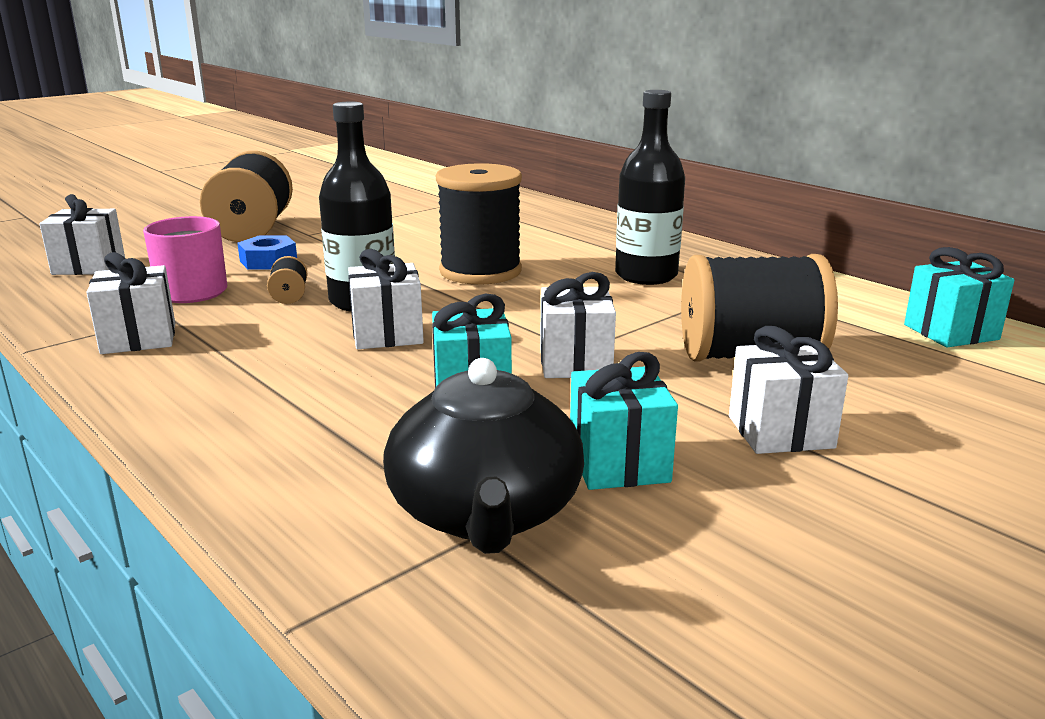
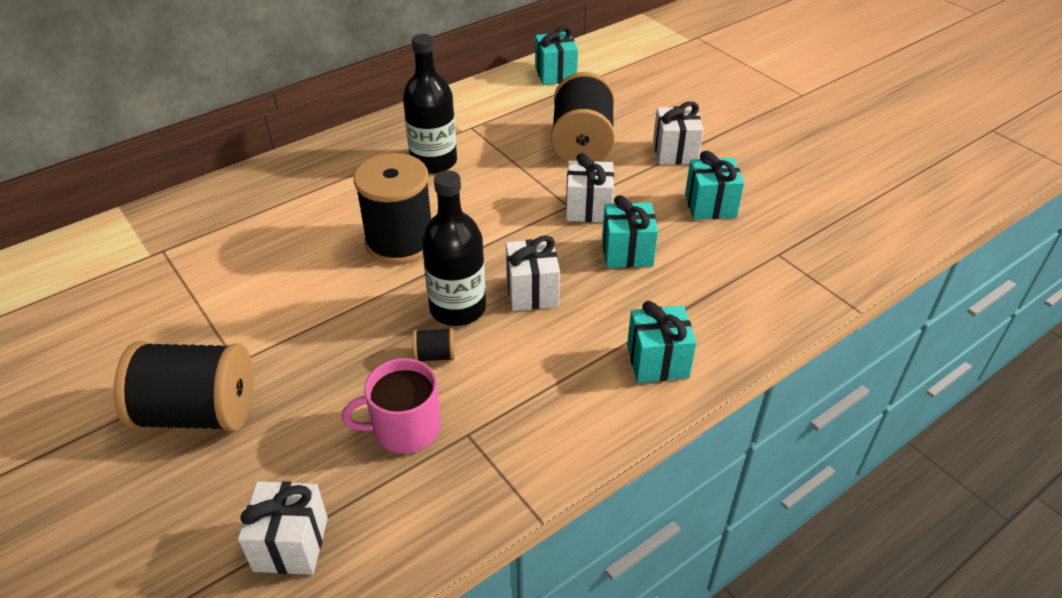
camera: 85 degrees left, 20 degrees up
(139, 338) = (522, 442): white gift -> none
(229, 411) = (657, 361): none -> turquoise gift
(268, 261) = (325, 383): blue nut -> none
(485, 512) = (760, 251): black teapot -> none

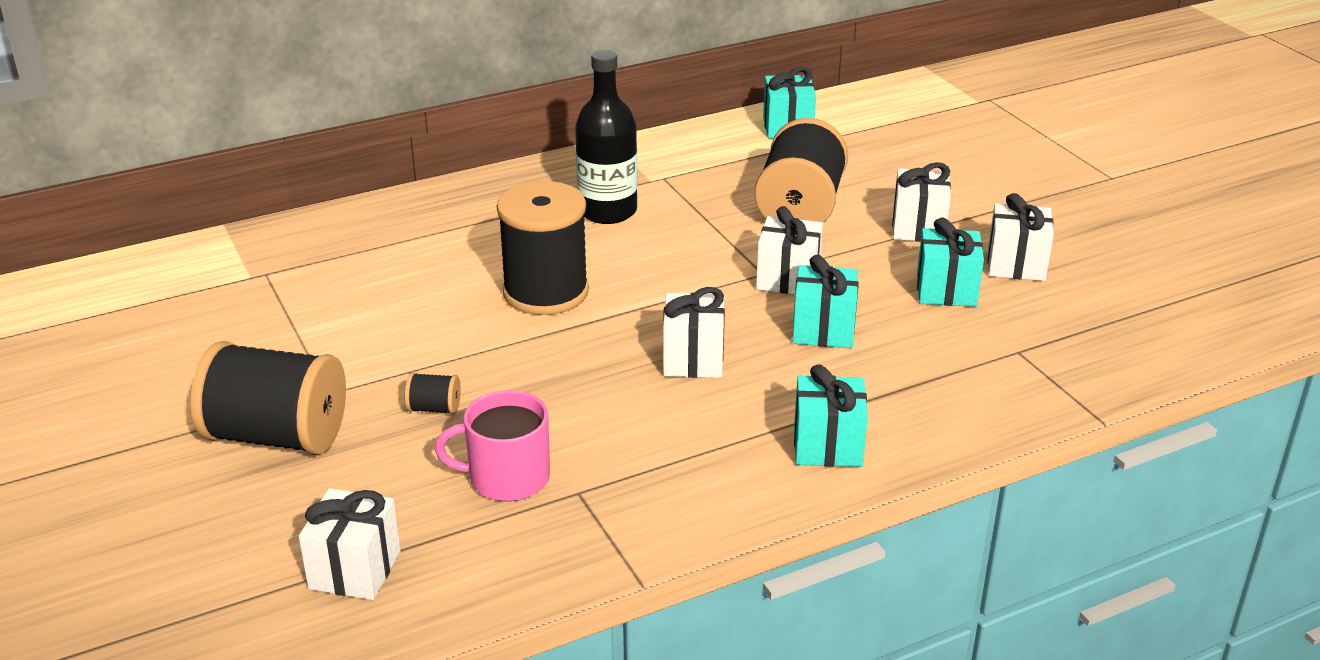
camera: 10 degrees right, 10 degrees down
(435, 356) = (559, 411): black spool -> black spool (434, 408)
(458, 308) = (598, 367): black bottle -> none
(755, 177) = (1016, 265): none -> white gift

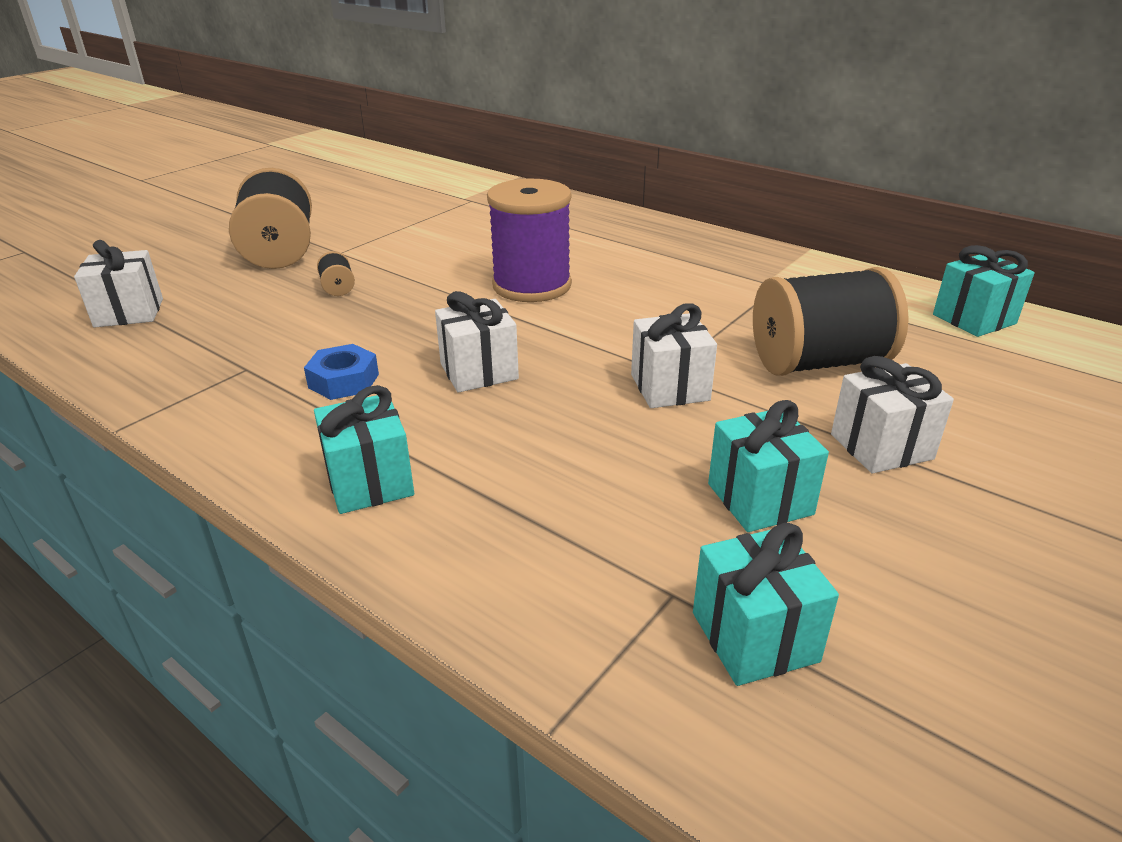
camera: 65 degrees right, 0 degrees up
(506, 478) = (256, 335): pink mug -> none
(546, 292) = (532, 285): black spool -> purple spool
(607, 211) = (687, 277): black bottle -> none
(652, 435) = (344, 381): none -> blue nut
(823, 330) = (590, 430): turquoise gift -> turquoise gift (754, 637)
(1016, 265) = (893, 548): white gift -> none

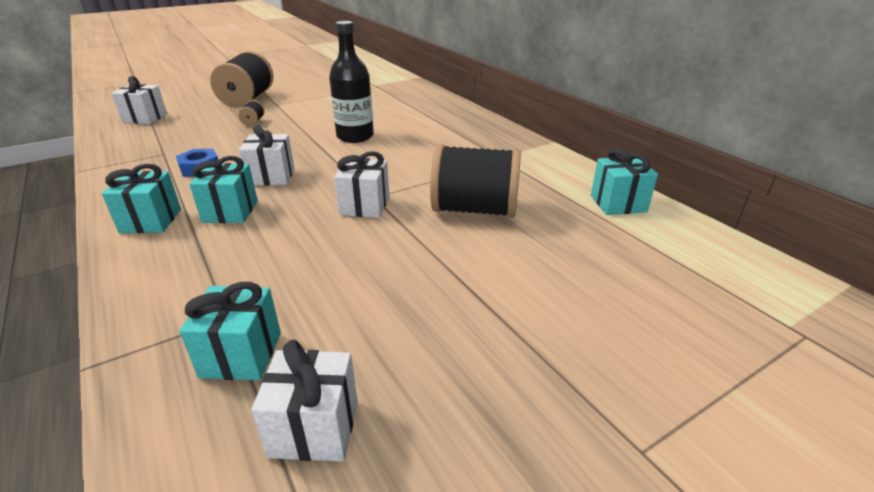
camera: 20 degrees right, 0 degrees up
(532, 285) = (355, 136): purple spool -> black bottle
(760, 499) = (340, 279): turquoise gift -> turquoise gift (230, 211)
(881, 446) = (453, 267): white gift -> white gift (314, 427)

